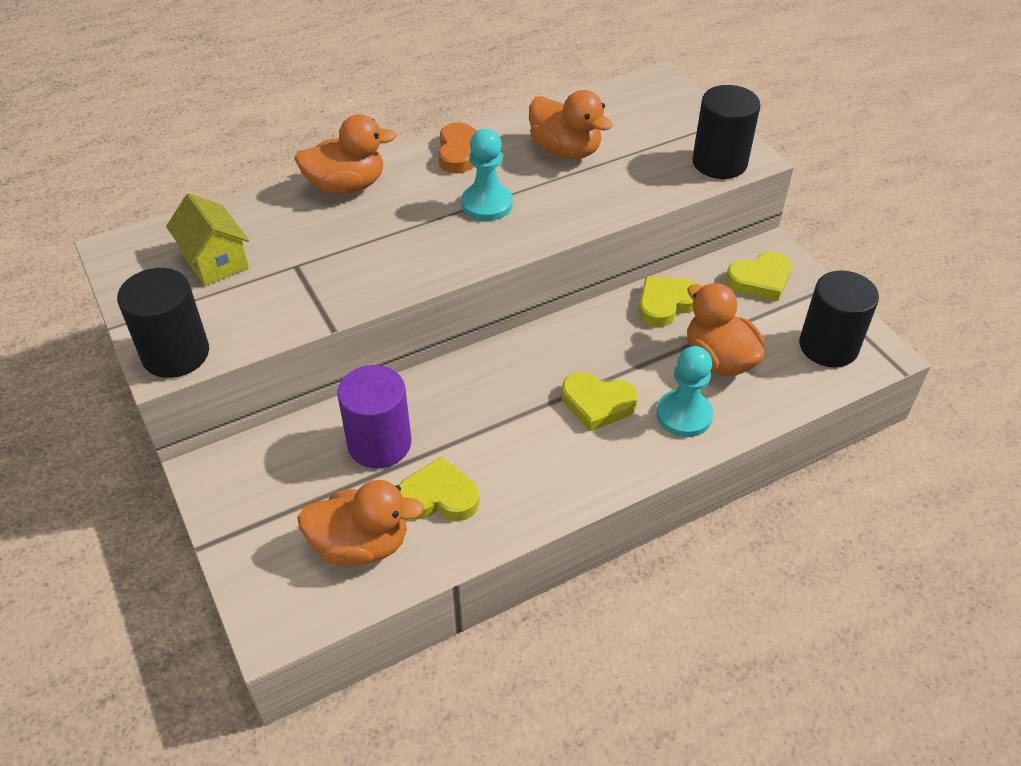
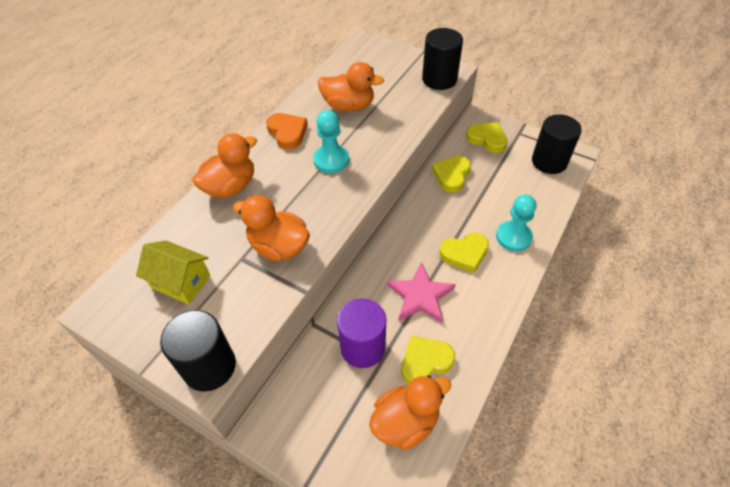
camera: 30 degrees left, 5 degrees up
(497, 424) = (420, 296): none -> pink star
(718, 360) = (504, 195): orange duck -> orange duck (279, 247)
(760, 280) = (487, 139): yellow heart -> yellow heart turned 90 degrees counterclockwise

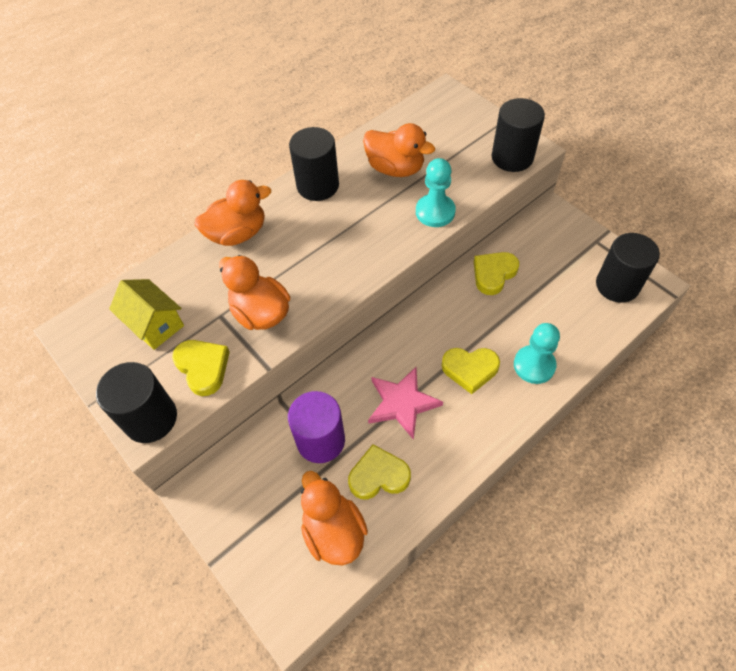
camera: 20 degrees right, 5 degrees up
(287, 133) = (318, 186): orange heart -> black cylinder
(331, 160) = (351, 229): turquoise pawn -> turquoise pawn (435, 212)
(405, 422) = (333, 531): orange duck -> orange duck turned 105 degrees counterclockwise
(487, 139) = (554, 240): yellow heart -> yellow heart (203, 367)

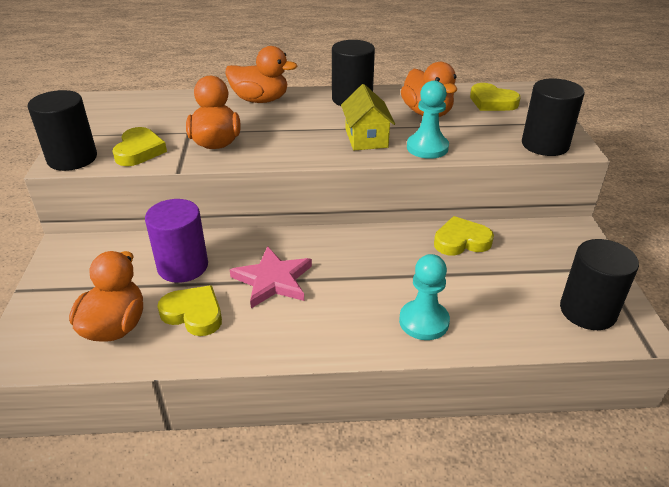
camera: 35 degrees right, 20 degrees down
(155, 324) = (144, 118): yellow house -> yellow house (366, 138)
(470, 369) = (359, 291): yellow heart -> yellow heart (492, 102)

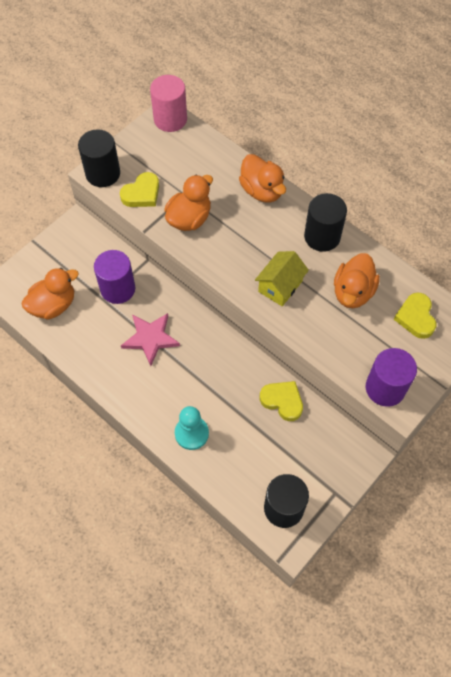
camera: 45 degrees right, 25 degrees up
(106, 100) = (170, 119): none -> pink cylinder
(193, 314) = (93, 328): yellow heart -> none
(427, 148) = (305, 326): turquoise pawn -> none
(545, 145) = (385, 388): black cylinder -> purple cylinder

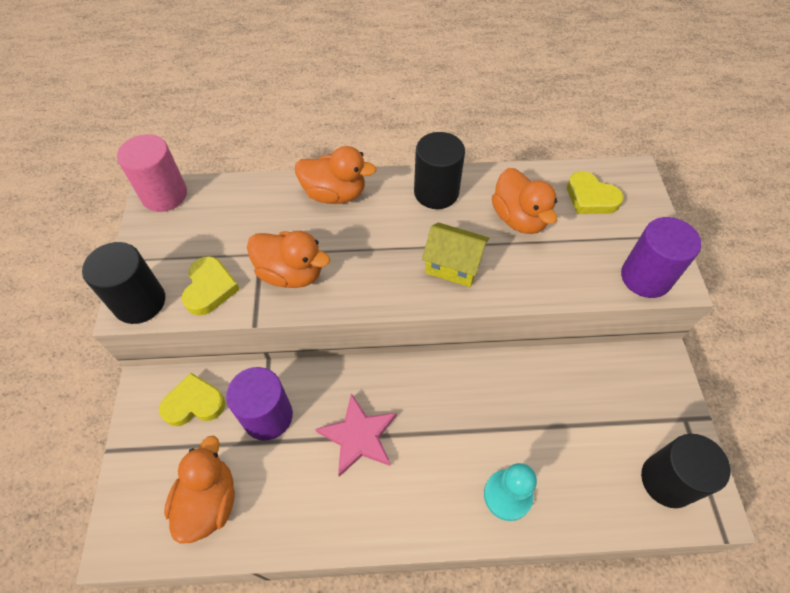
camera: 45 degrees left, 5 degrees down
(189, 219) = (291, 273): orange duck -> orange duck turned 120 degrees clockwise
(280, 286) = (453, 265): yellow house -> yellow house turned 60 degrees counterclockwise
(282, 401) = (546, 378): yellow heart -> yellow heart (194, 403)

